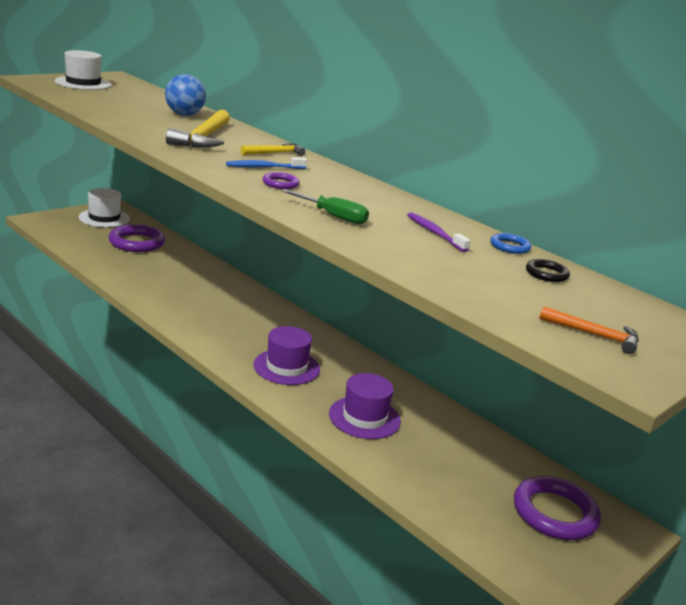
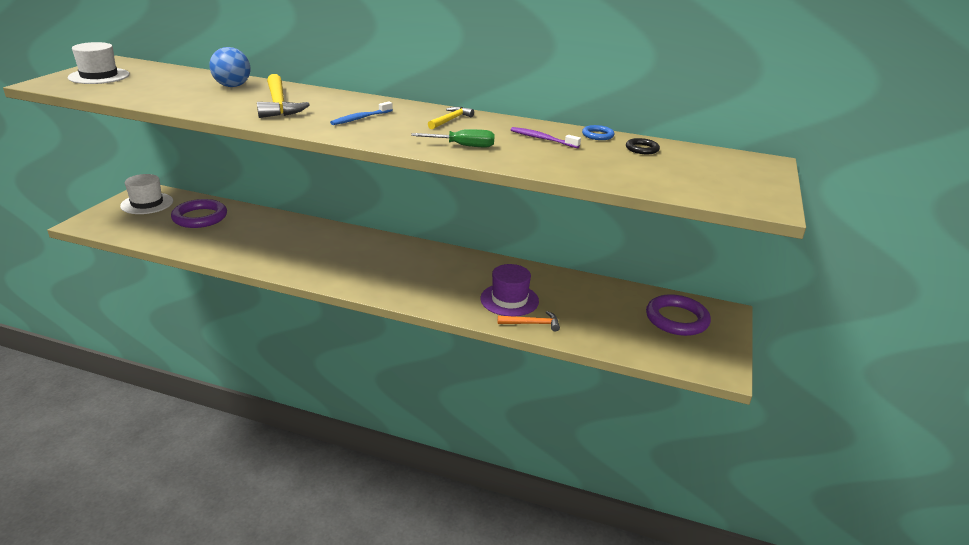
camera: 25 degrees left, 5 degrees up
(275, 153) = (351, 103): yellow hammer -> yellow hammer (451, 120)
(280, 184) = (391, 129): purple ring -> none
(286, 367) = (421, 282): purple hat -> none
(595, 335) = (718, 184): orange hammer -> orange hammer (532, 324)

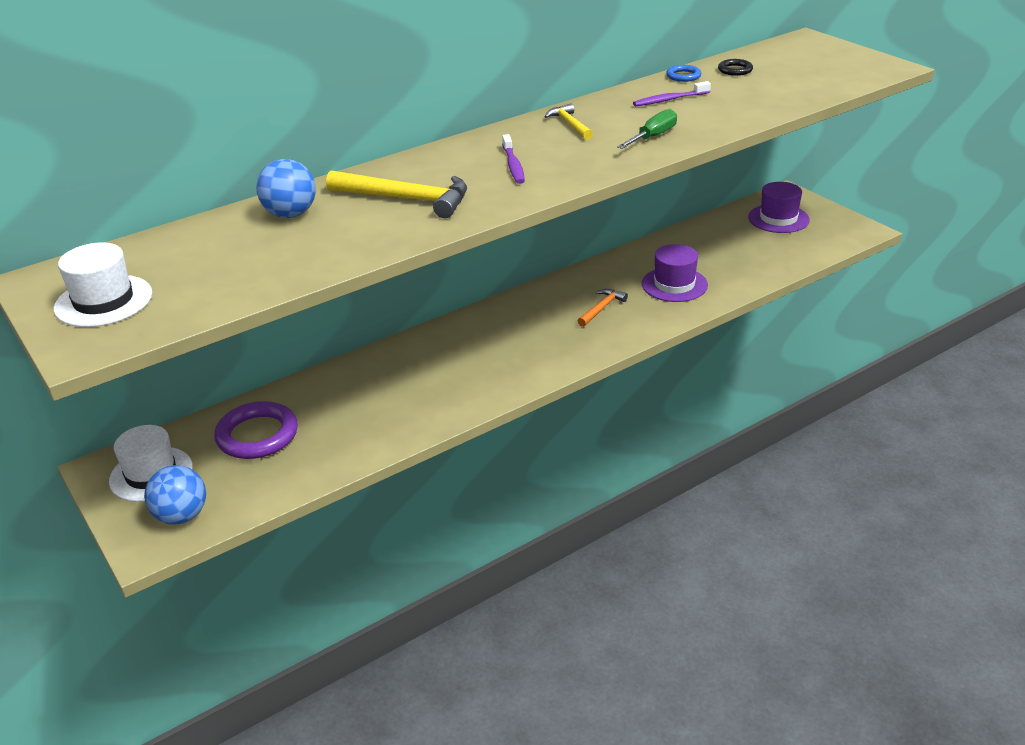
camera: 50 degrees left, 5 degrees up
(113, 223) = (182, 516): none -> blue ball
(360, 118) = (513, 165): blue toothbrush -> purple toothbrush
(532, 324) = (726, 287): orange hammer -> orange hammer (602, 308)
(677, 319) = (778, 219): purple ring -> purple hat

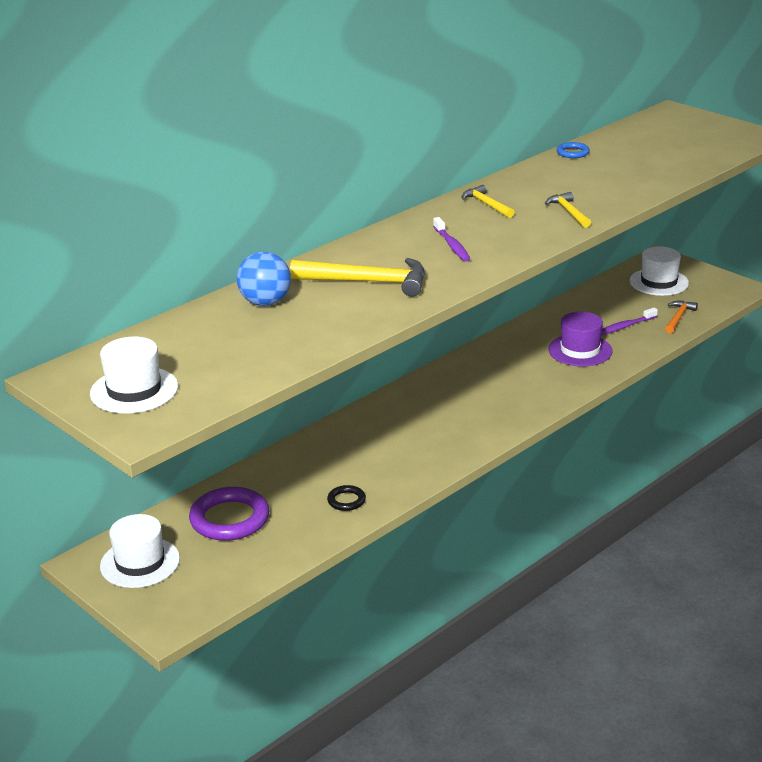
camera: 10 degrees left, 5 degrees down
(182, 516) = (188, 595): blue ball -> none
(602, 308) = (518, 377): orange hammer -> orange hammer (678, 317)
(653, 137) = (568, 212): green screwdriver -> yellow hammer
(669, 100) = (569, 176): purple toothbrush -> purple toothbrush (625, 326)
(735, 70) = (618, 145): black ring -> black ring (346, 500)
(778, 219) = (659, 282): purple hat -> white hat

